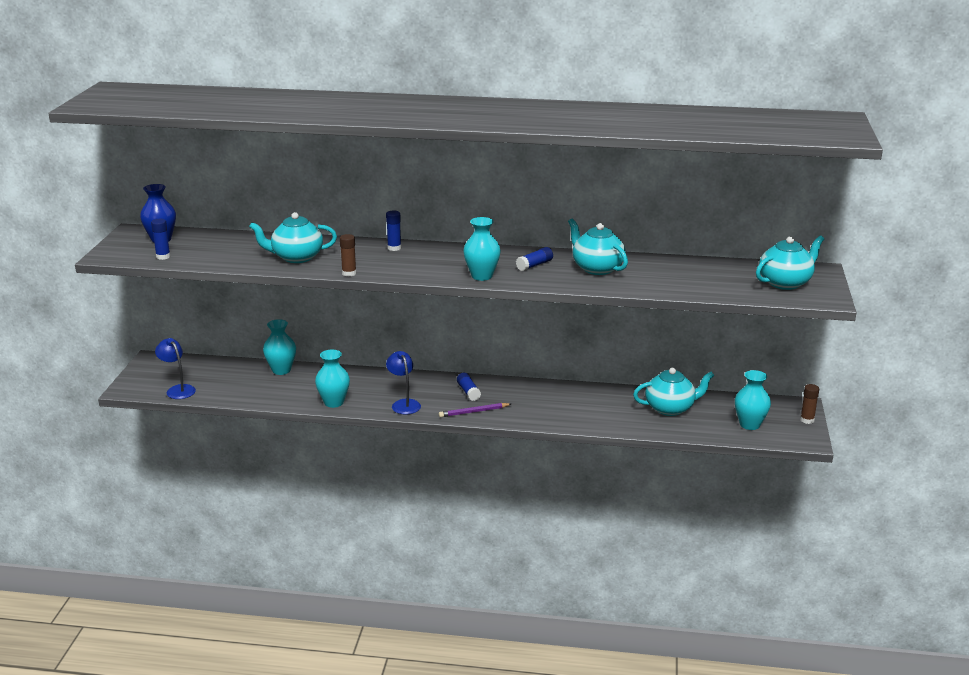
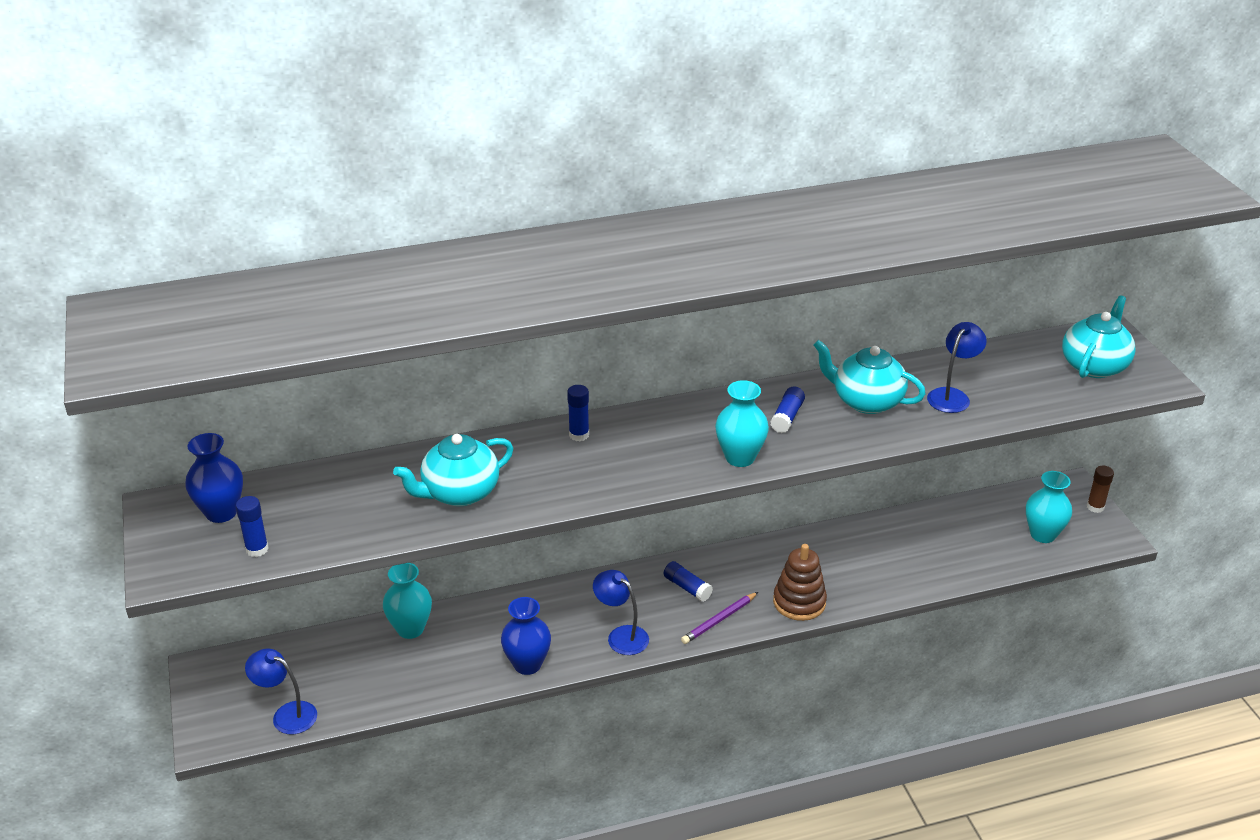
camera: 25 degrees left, 10 degrees up
(334, 402) = (527, 664): turquoise vase -> blue vase
(349, 273) = (561, 504): brown glue stick -> none
(536, 416) = (799, 602): none -> brown stacking toy
(660, 277) = (952, 396): none -> blue lamp
(670, 408) = (940, 537): turquoise teapot -> none

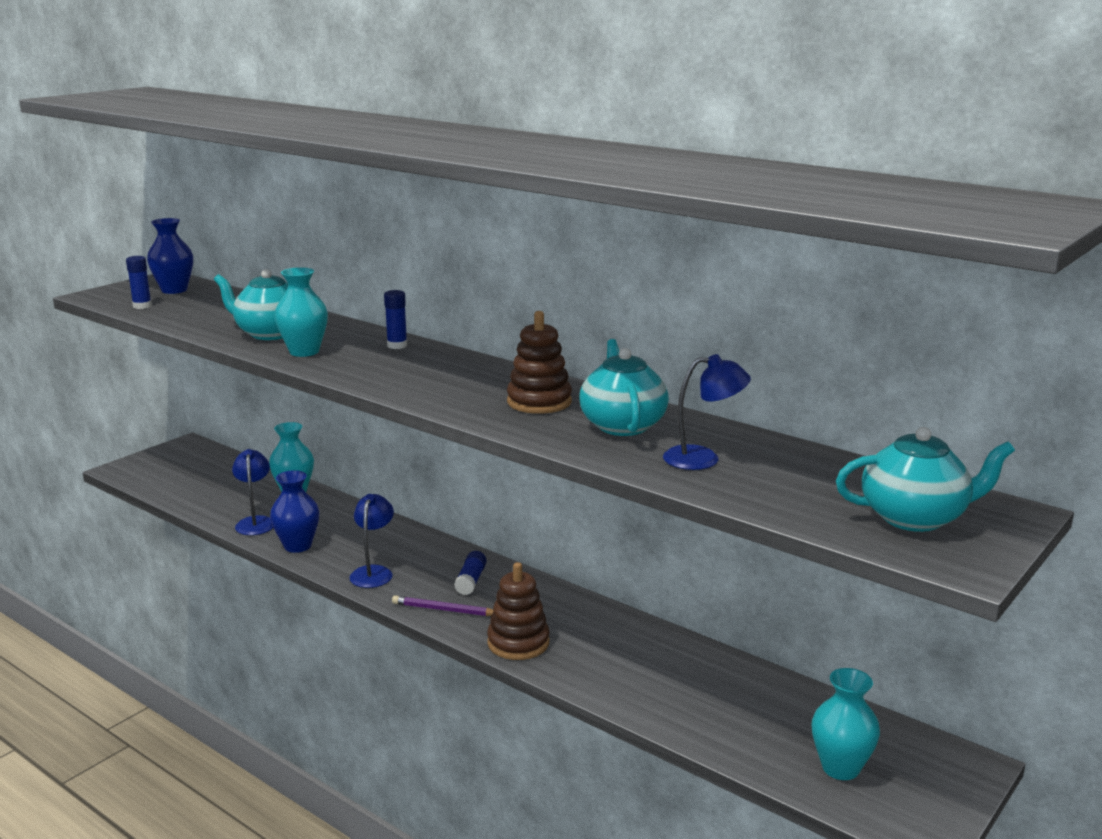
camera: 55 degrees right, 15 degrees down
(287, 714) = (164, 483): blue lamp -> blue lamp (255, 522)
(740, 457) = (445, 400): turquoise vase -> turquoise vase (304, 352)
(787, 417) = (539, 402): blue glue stick -> brown stacking toy
(1095, 507) = (958, 796): brown glue stick -> none

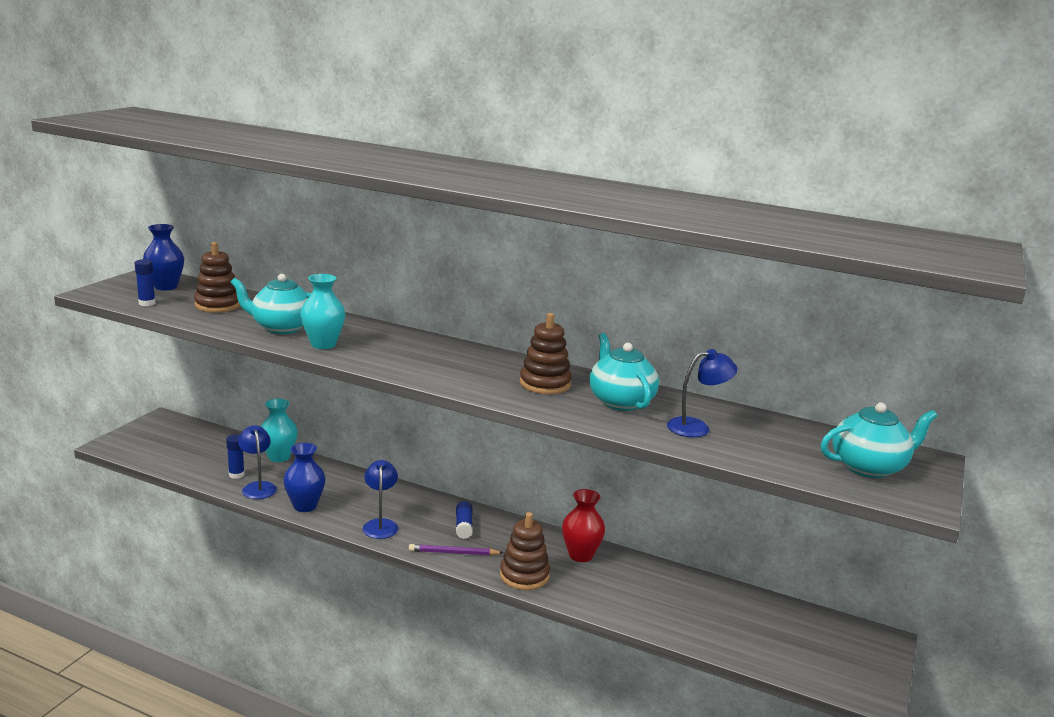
camera: 15 degrees left, 0 degrees up
(216, 309) = (218, 305): none -> brown stacking toy
(397, 345) = (398, 336): blue glue stick -> blue glue stick (236, 474)
(600, 625) = (580, 555): none -> red vase
(840, 768) = (799, 652): turquoise vase -> none

